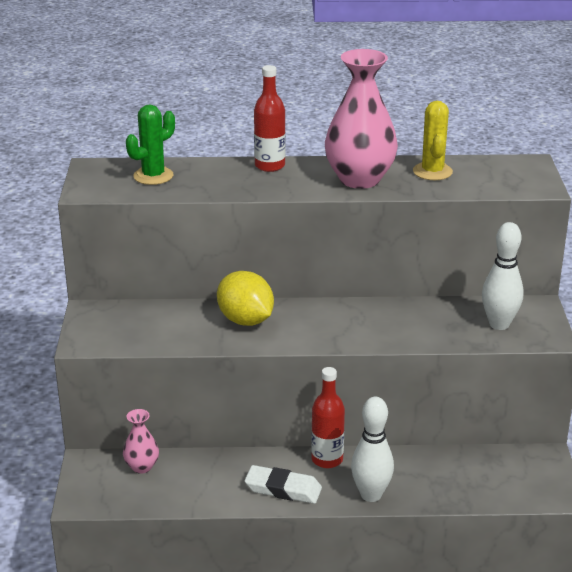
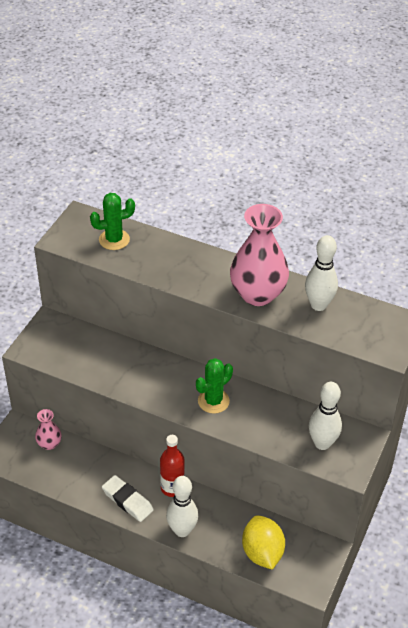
camera: 25 degrees right, 15 degrees up
(245, 320) = (145, 370): yellow lemon -> yellow lemon (262, 552)
(269, 166) = (203, 256): red bottle -> none
(349, 324) = (213, 401): none -> green cactus
(432, 172) = (318, 305): yellow cactus -> white bowling pin

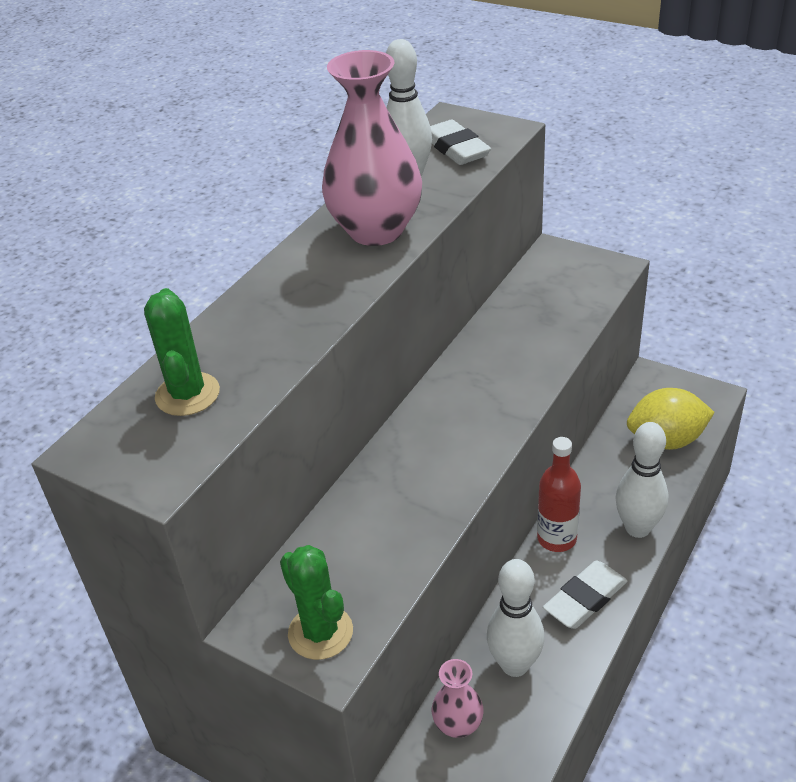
camera: 80 degrees left, 5 degrees down
(213, 401) = (486, 390): green cactus -> green cactus (320, 632)
(322, 443) = (567, 288): white bowling pin -> white bowling pin (515, 665)
(359, 326) = (456, 148): none -> white eraser

